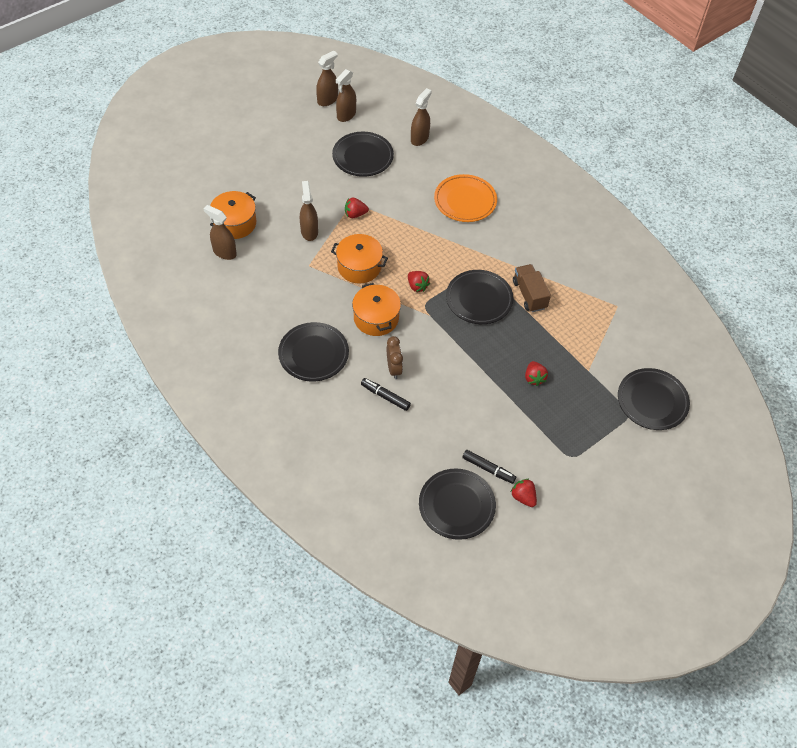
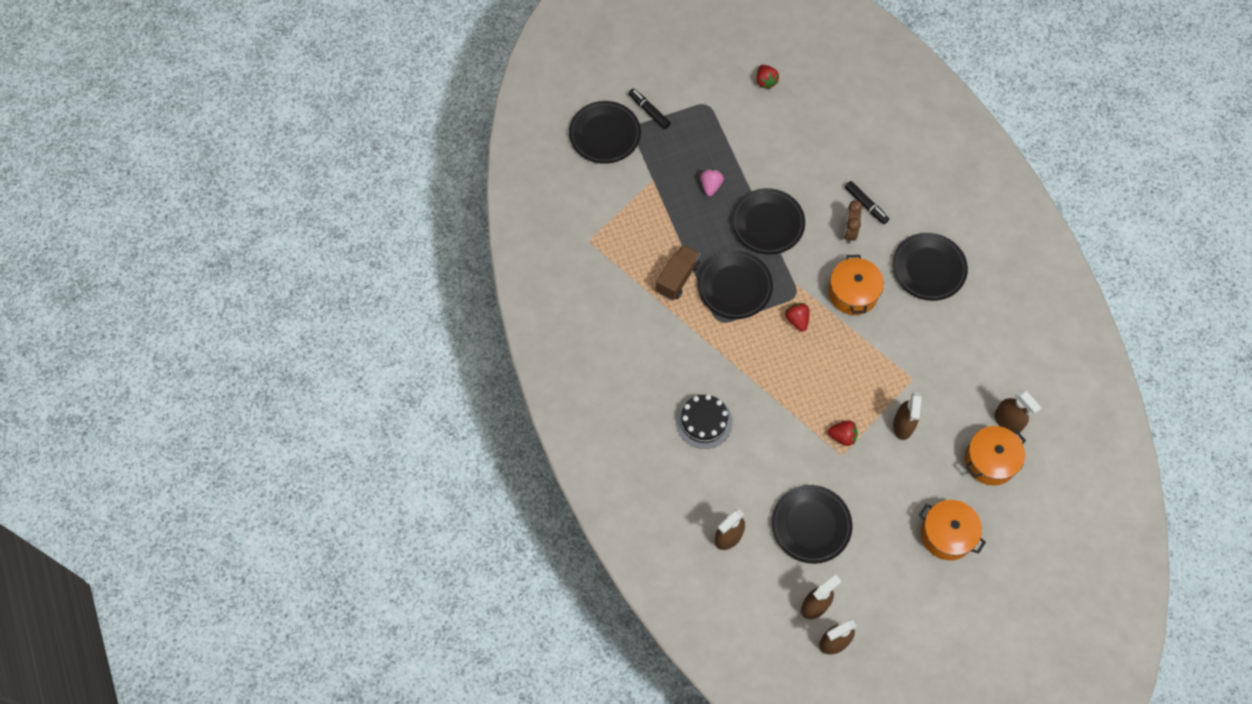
camera: 160 degrees left, 10 degrees up
(359, 266) = (855, 362): orange pot -> orange pot (947, 534)
(456, 505) = (828, 89): black plate -> black plate (767, 223)
(465, 201) = (704, 421): orange plate -> black cake
(488, 469) = (788, 113): black marker -> black marker (649, 111)
(529, 295) = (677, 278): brown truck -> brown truck turned 150 degrees counterclockwise
(534, 378) = (710, 186): red strawberry -> pink strawberry

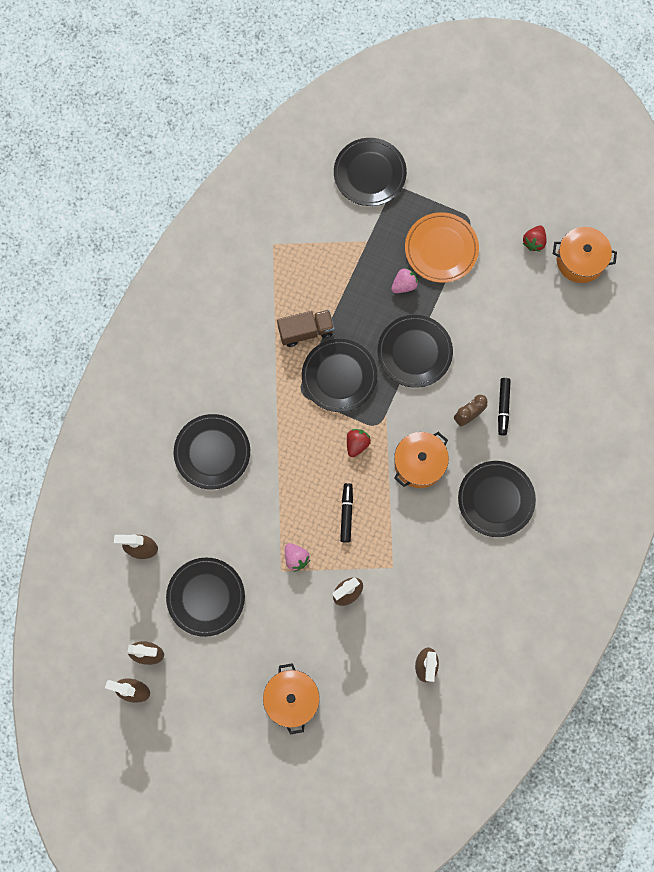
camera: 45 degrees right, 10 degrees up
(649, 111) = (421, 185): black marker -> black marker (346, 514)
(704, 421) = (212, 452): black cake -> black plate
(709, 140) = (441, 249): none -> orange plate
(842, 436) = (296, 558): red strawberry -> pink strawberry
(990, 461) = (381, 680): orange pot -> orange pot (580, 260)

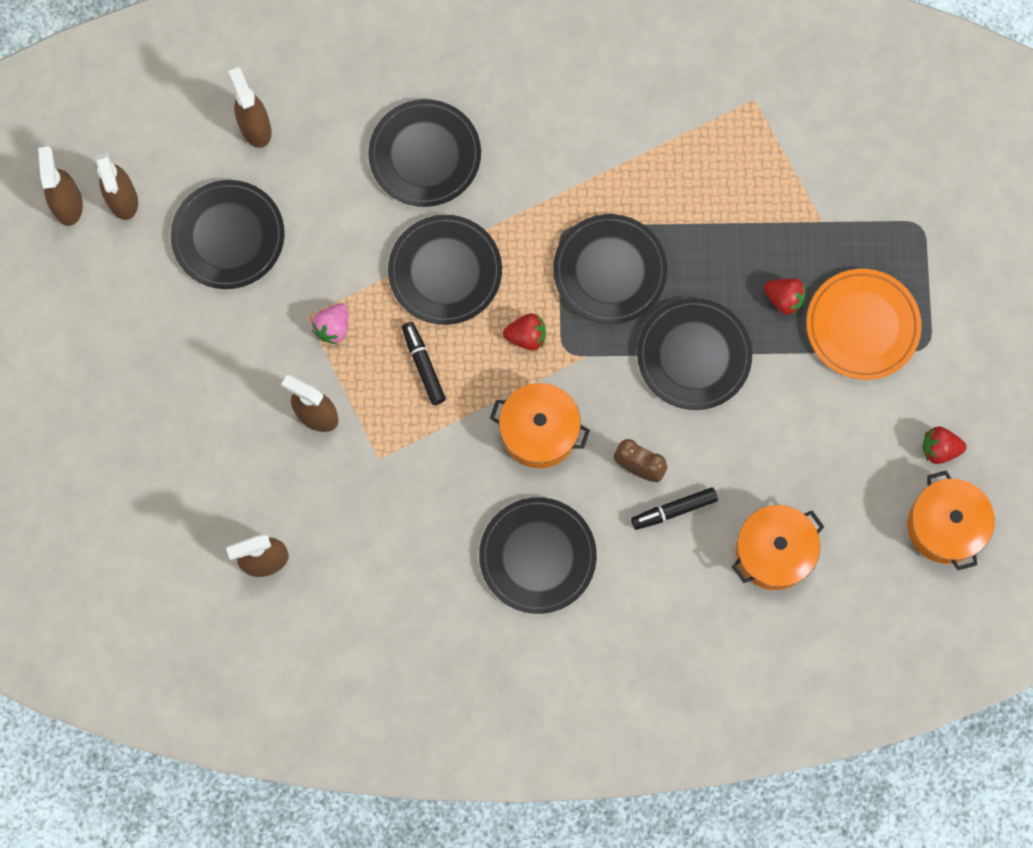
camera: 65 degrees right, 0 degrees up
(291, 699) = (144, 406): orange pot -> orange pot (774, 552)
(306, 331) = (651, 199): brown truck -> none
(346, 514) = (423, 365): black marker -> black marker turned 90 degrees counterclockwise
(369, 174) = (923, 181): black plate -> black plate (445, 271)
(404, 285) = (784, 299): pink strawberry -> red strawberry

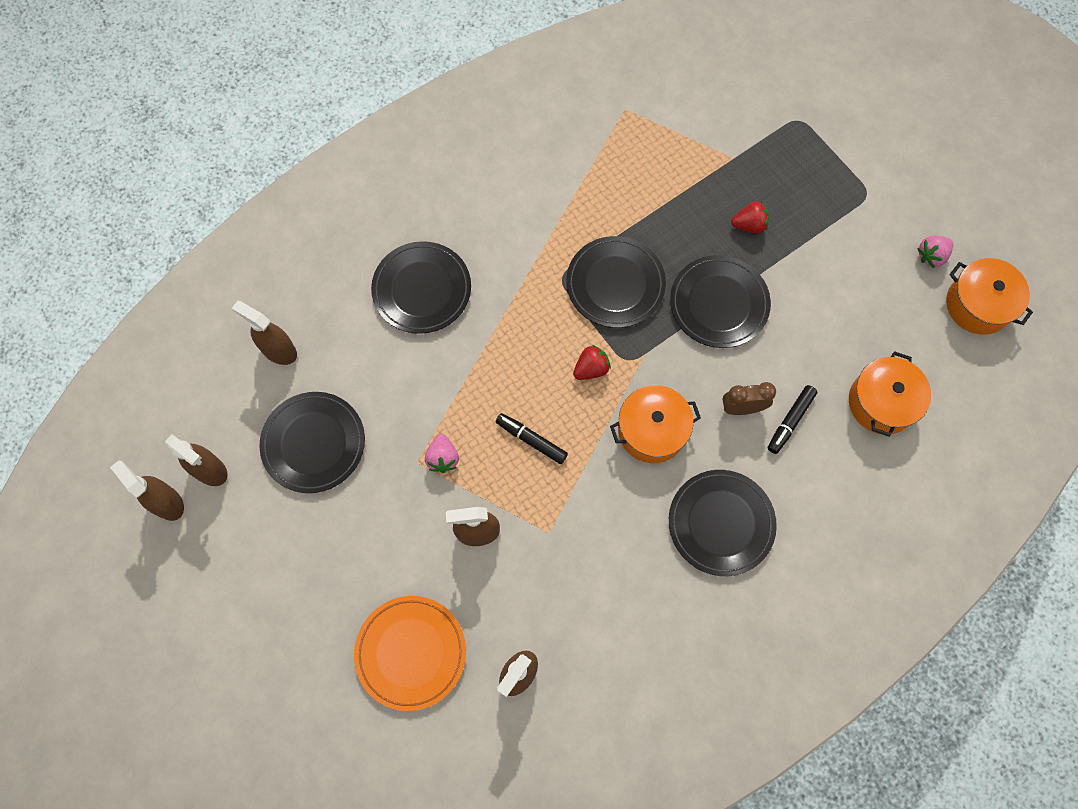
camera: 35 degrees left, 5 degrees down
(445, 271) = (497, 362): black plate -> none
(862, 326) = (815, 209): orange plate -> orange plate (411, 652)
(939, 449) = (931, 256): red strawberry -> pink strawberry

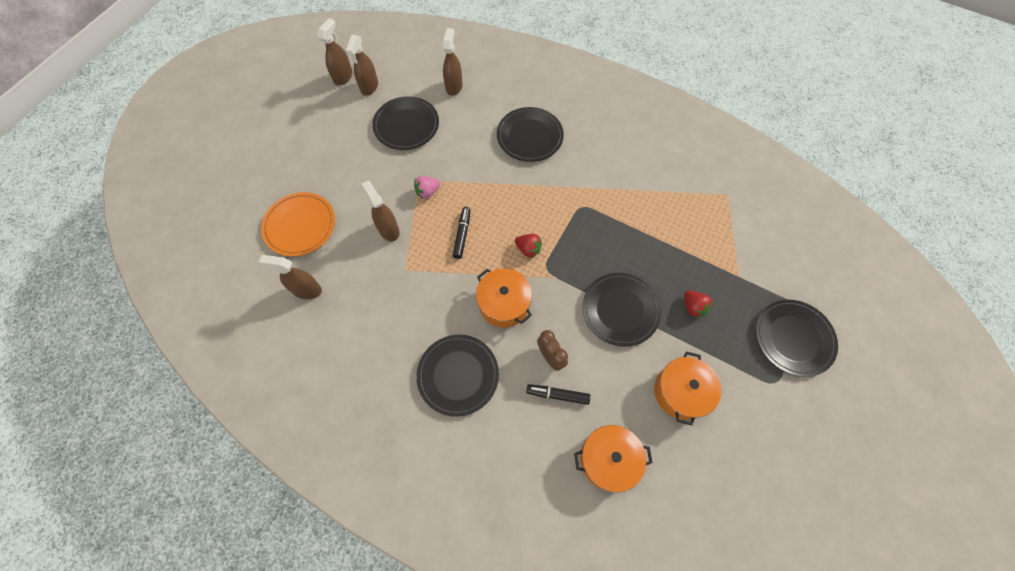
camera: 65 degrees right, 5 degrees down
(615, 284) = (596, 239): black plate -> black plate (793, 338)
(931, 256) = (755, 454): pink strawberry -> none
(978, 305) = (737, 511): orange pot -> orange pot (680, 392)

